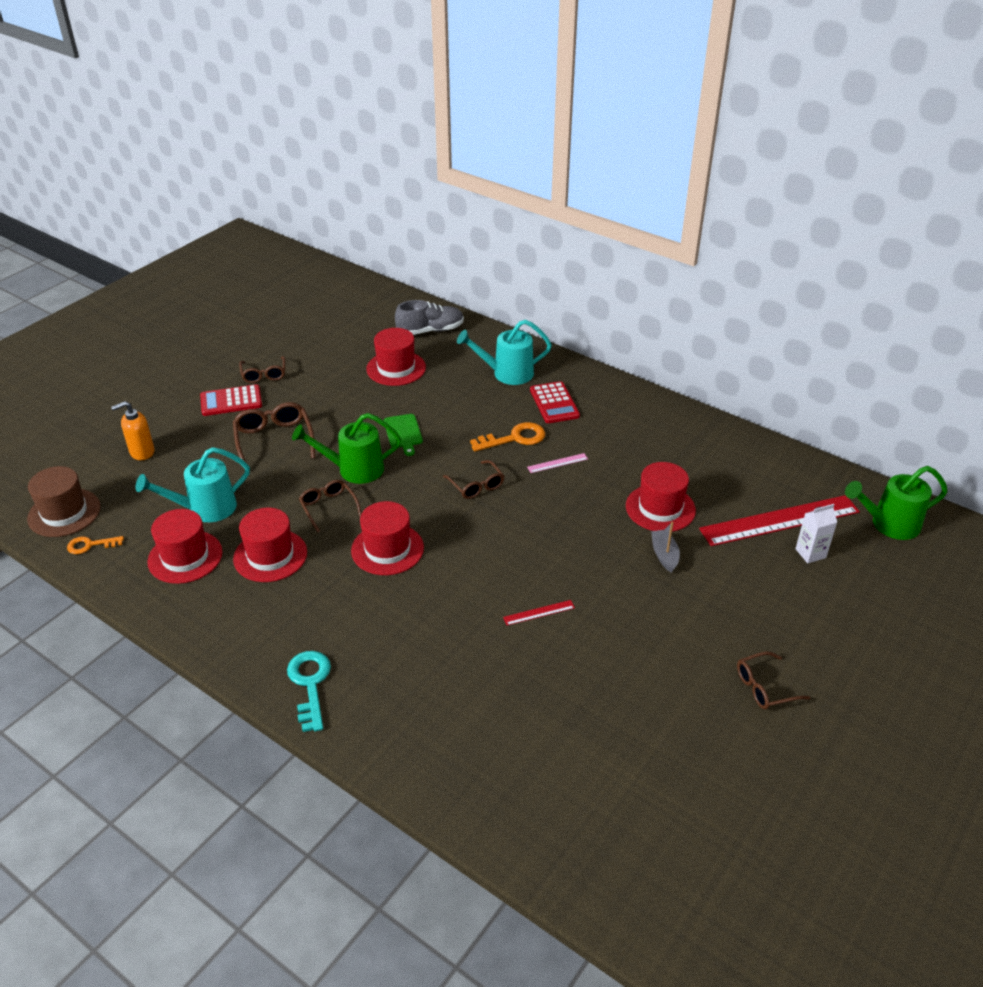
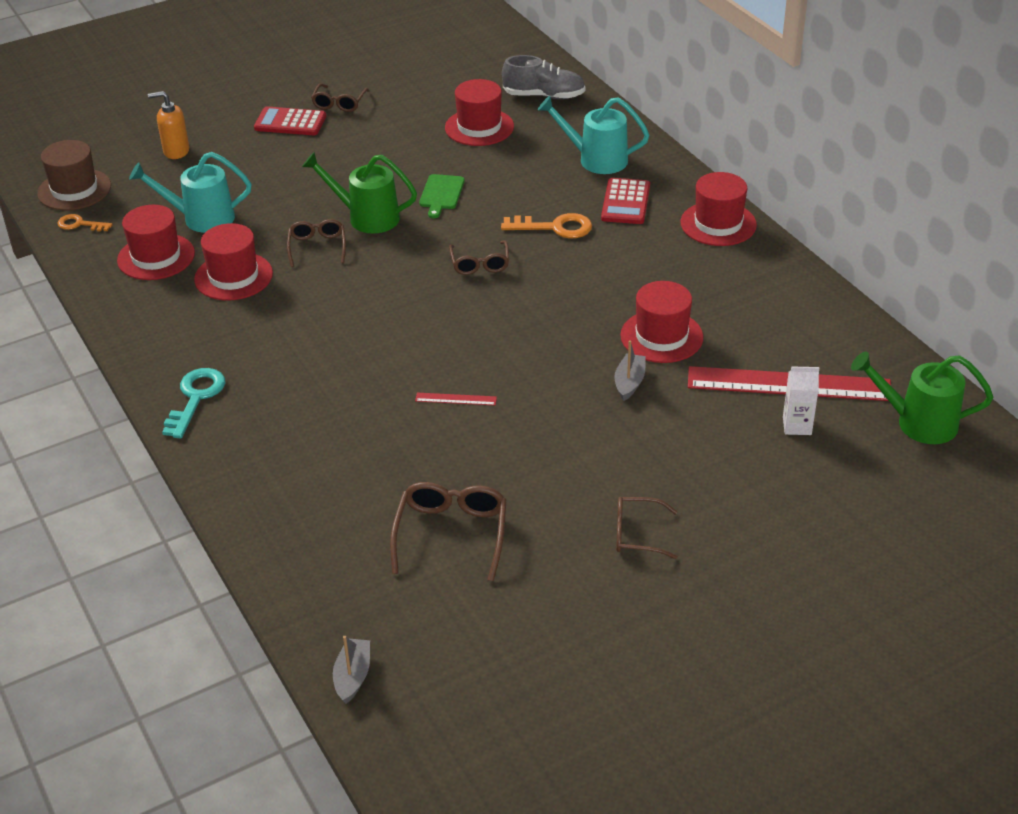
camera: 25 degrees right, 0 degrees up
(274, 440) = (307, 170): brown glasses -> brown glasses (451, 534)
(387, 549) = (348, 300): red hat -> red hat (718, 224)
(557, 463) = (583, 263): pink ruler -> none
(633, 915) = (352, 676): none -> grey boat

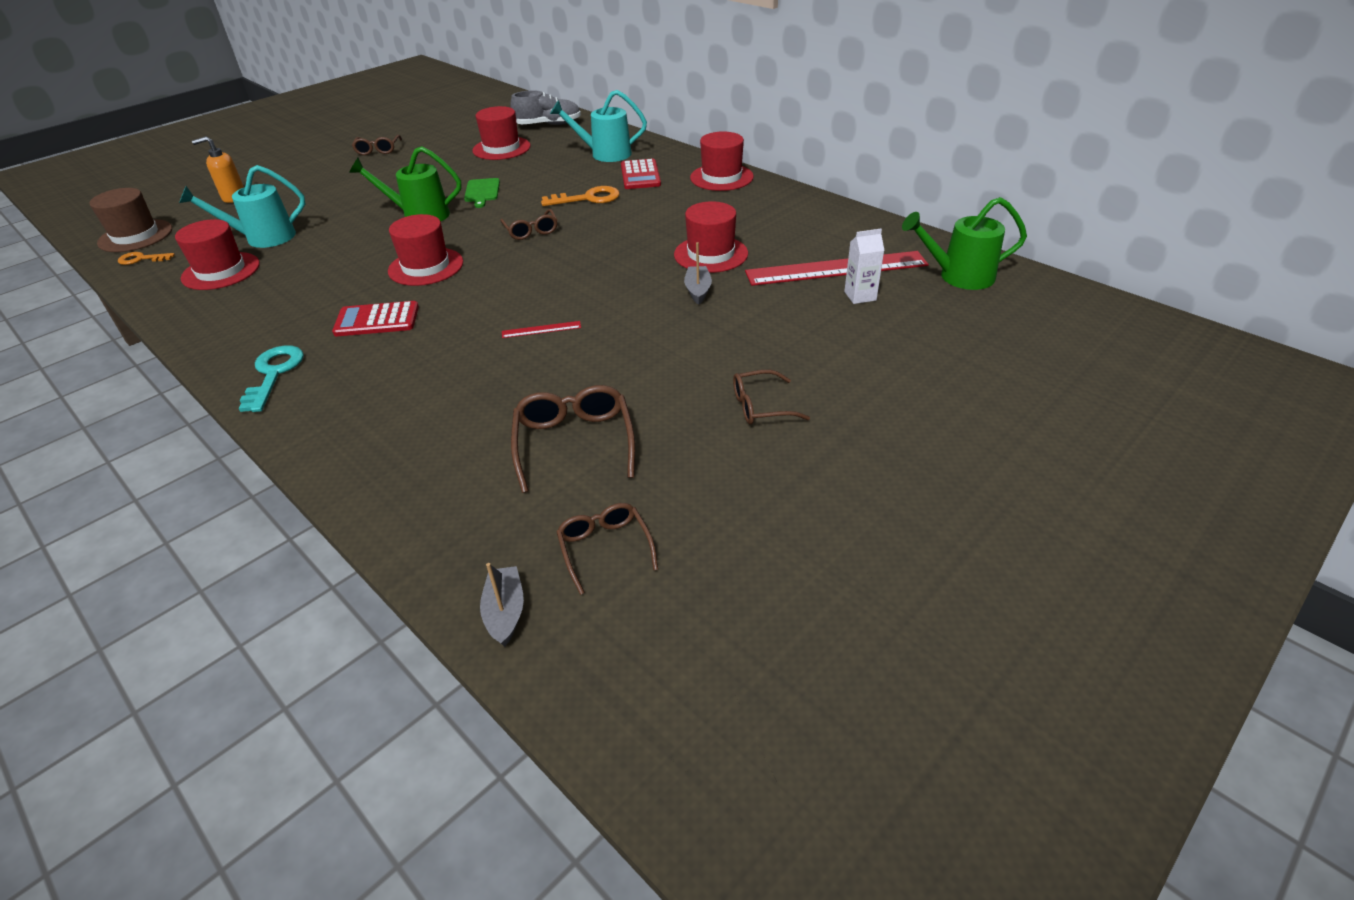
camera: 15 degrees left, 0 degrees up
(233, 276) = (300, 273): red hat -> red hat (426, 267)
(290, 122) = (337, 166): red calculator -> red calculator (377, 320)
(317, 247) = (378, 241): brown glasses -> brown glasses (605, 548)

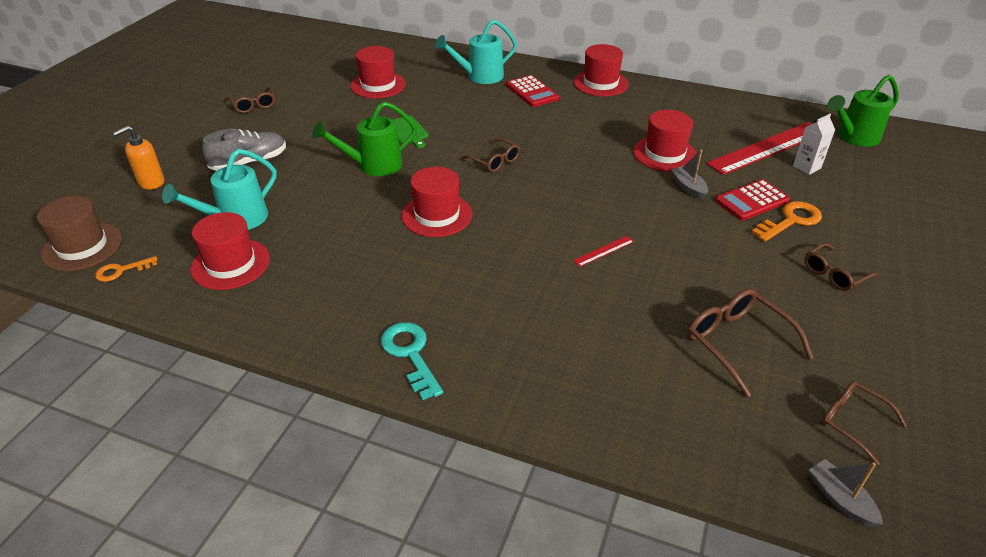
camera: 25 degrees left, 0 degrees up
(377, 320) = (449, 277): red calculator -> red calculator (752, 201)
(548, 124) = (396, 55): grey shoe -> grey shoe (249, 162)
(588, 198) = (511, 121): orange key -> orange key (790, 221)

